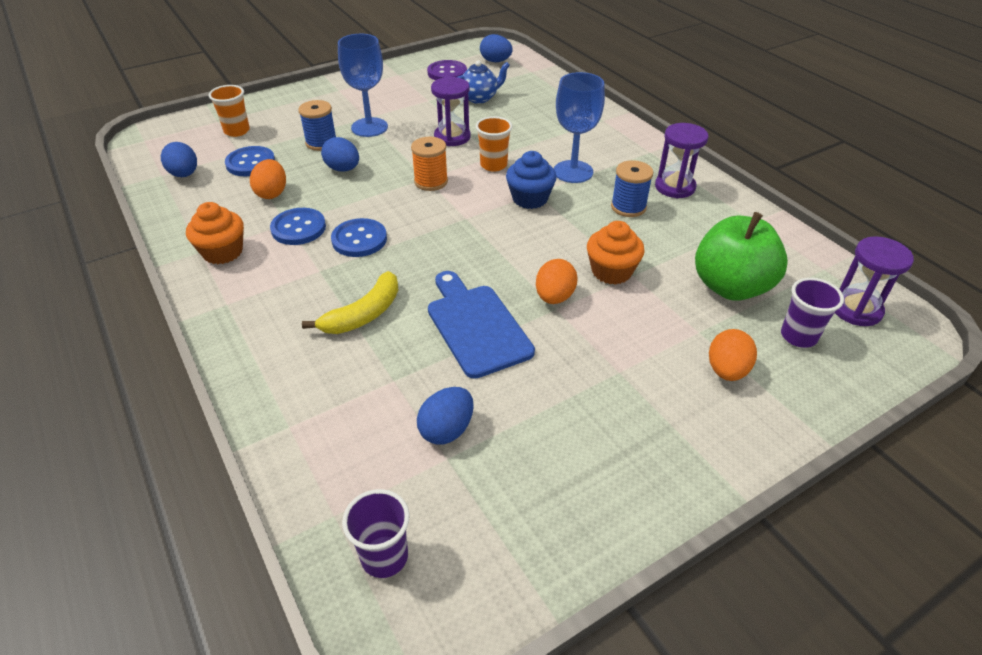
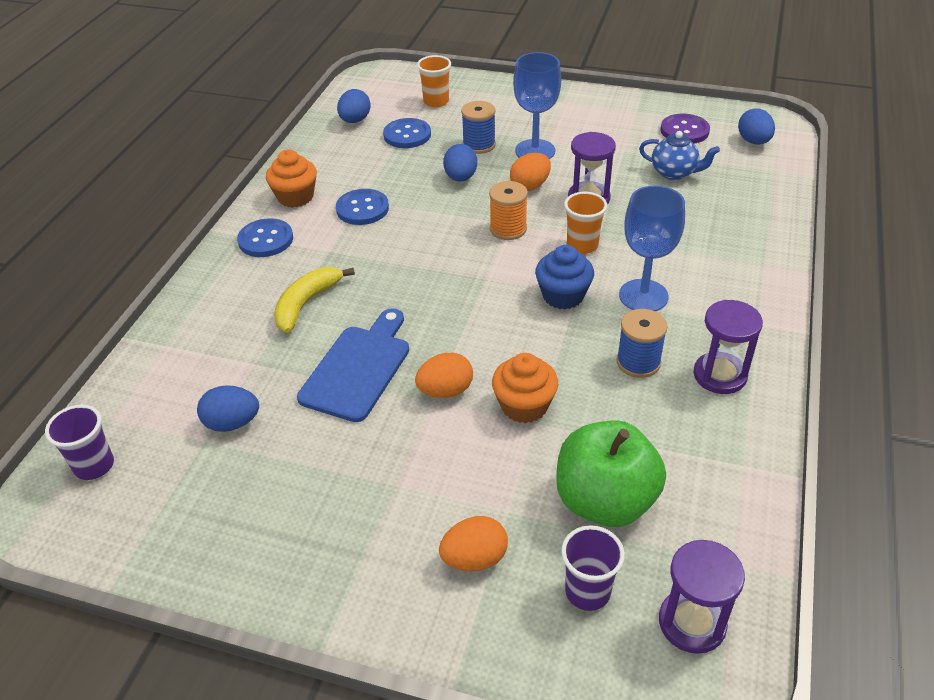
camera: 50 degrees right, 0 degrees up
(272, 193) = (386, 169): orange egg -> orange egg (530, 186)
(359, 239) = (386, 244): blue button -> blue button (265, 240)
(364, 314) = (306, 303): yellow banana -> yellow banana turned 120 degrees clockwise

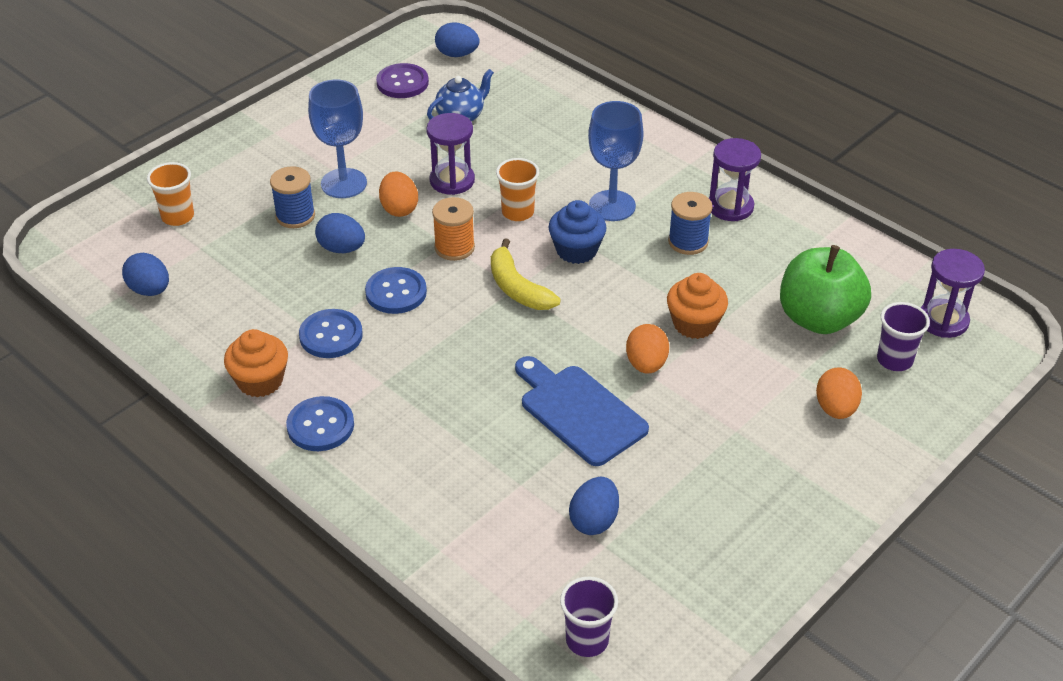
camera: 65 degrees left, 0 degrees up
(306, 303) = (456, 422): yellow banana -> yellow banana (517, 288)
(407, 135) = (223, 260): blue button -> blue button (396, 292)

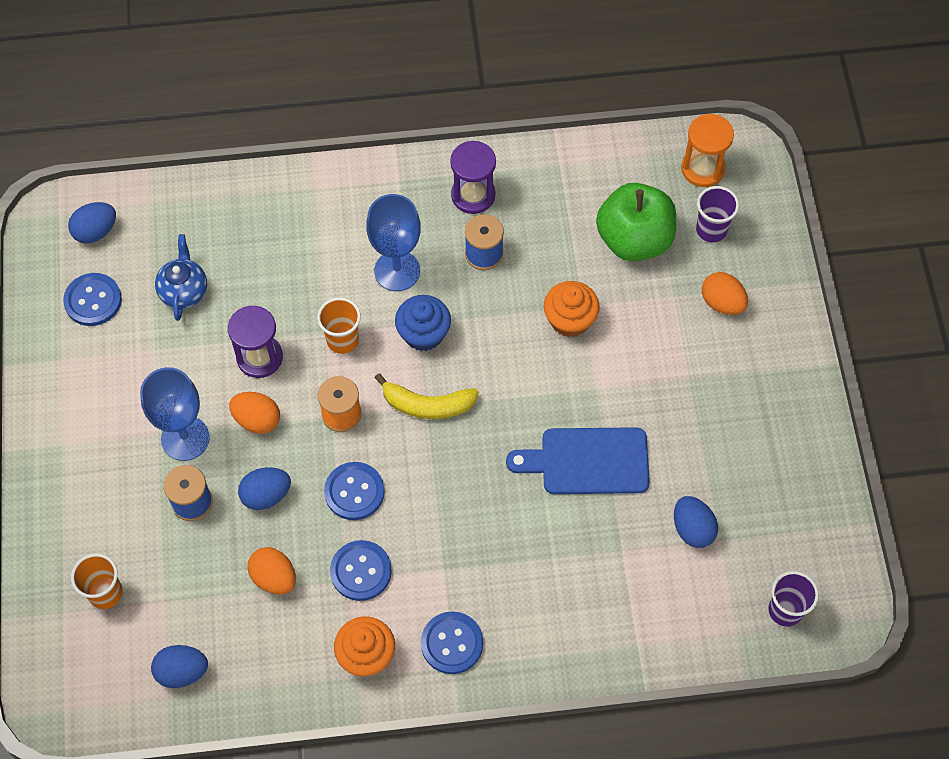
camera: 50 degrees left, 20 degrees up
(402, 83) = (93, 300): purple button -> blue button
(646, 364) = (581, 382): orange egg -> orange egg (274, 578)
(943, 320) = (702, 169): purple hourglass -> orange hourglass

